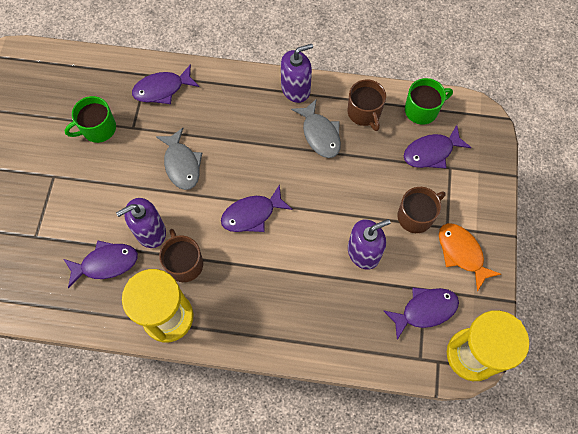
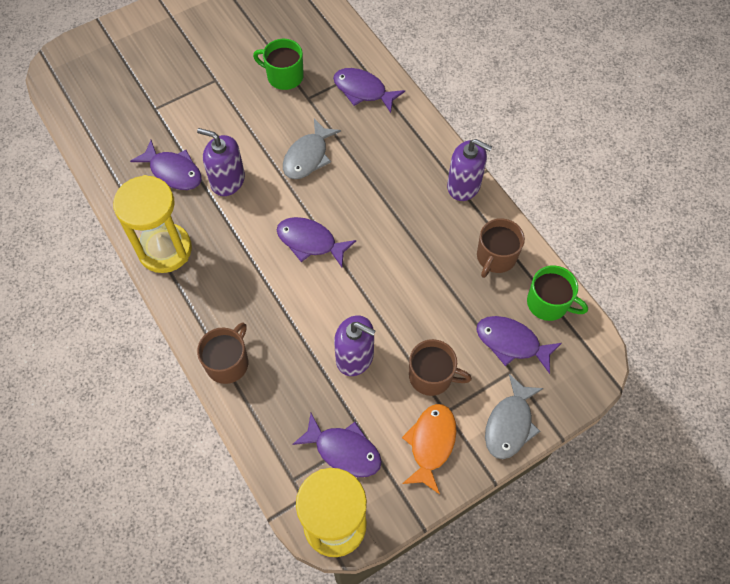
camera: 50 degrees right, 5 degrees down
(184, 263) = (221, 226): brown mug -> brown mug (228, 362)
(320, 134) = (438, 237): grey fish -> grey fish (510, 424)

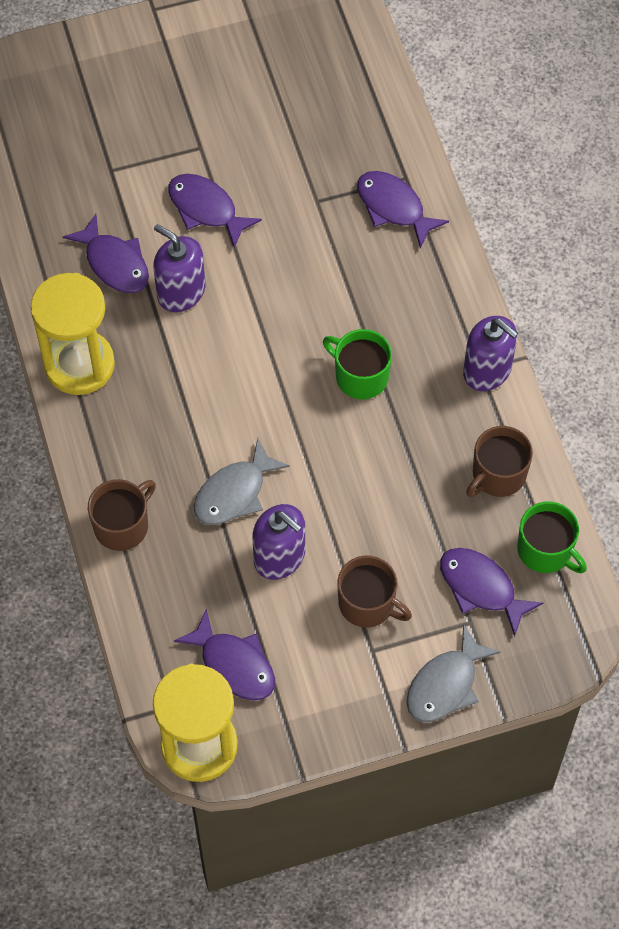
camera: 15 degrees right, 0 degrees up
(284, 76) = (293, 162): green mug -> green mug (360, 376)
(308, 156) = (294, 283): grey fish -> grey fish (234, 493)
(310, 242) = (265, 398): purple fish -> purple fish (206, 209)
(431, 444) = (341, 683): orange fish -> none

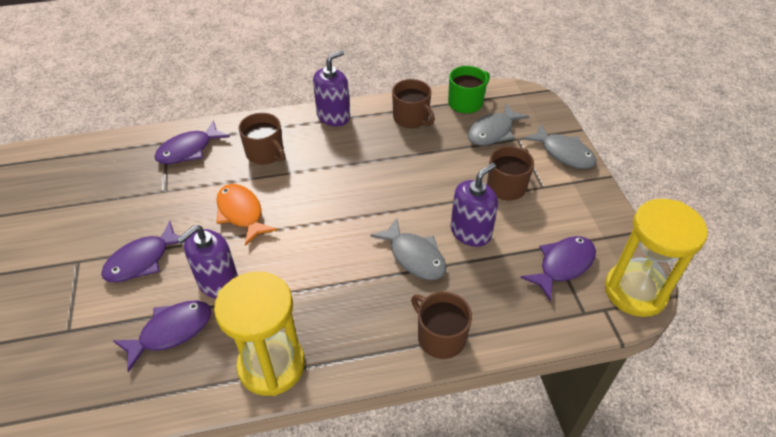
camera: 85 degrees left, 15 degrees down
(287, 293) = (241, 213): none -> orange fish
(360, 376) = (324, 177): green mug -> none
(398, 298) = (265, 153): none -> brown mug
(481, 588) = (493, 132): purple fish -> grey fish

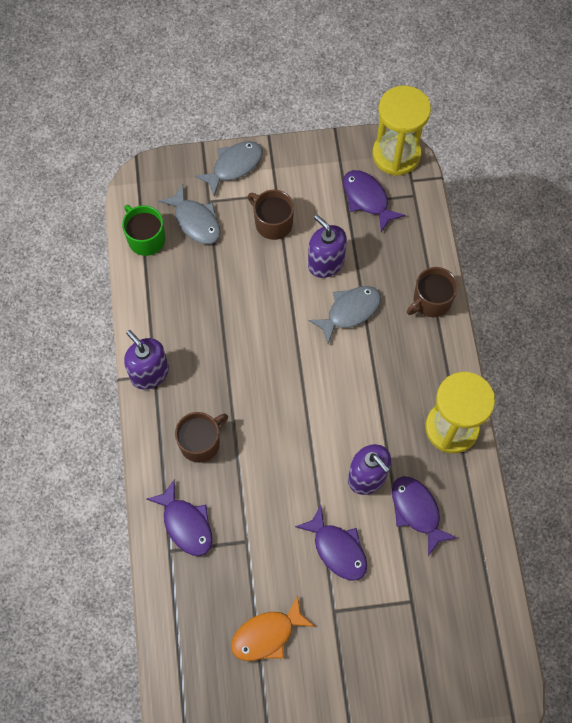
camera: 85 degrees left, 20 degrees up
(241, 213) = (285, 462): orange fish -> orange fish (267, 634)
(411, 118) = (163, 294): brown mug -> none

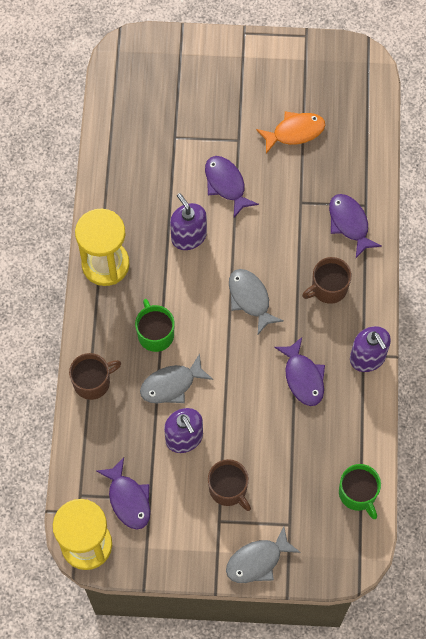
camera: 170 degrees left, 0 degrees up
(195, 221) = (306, 504): grey fish -> grey fish (250, 299)
(379, 361) = (155, 334): none -> green mug
(417, 511) = (153, 202): purple fish -> purple fish (303, 377)

